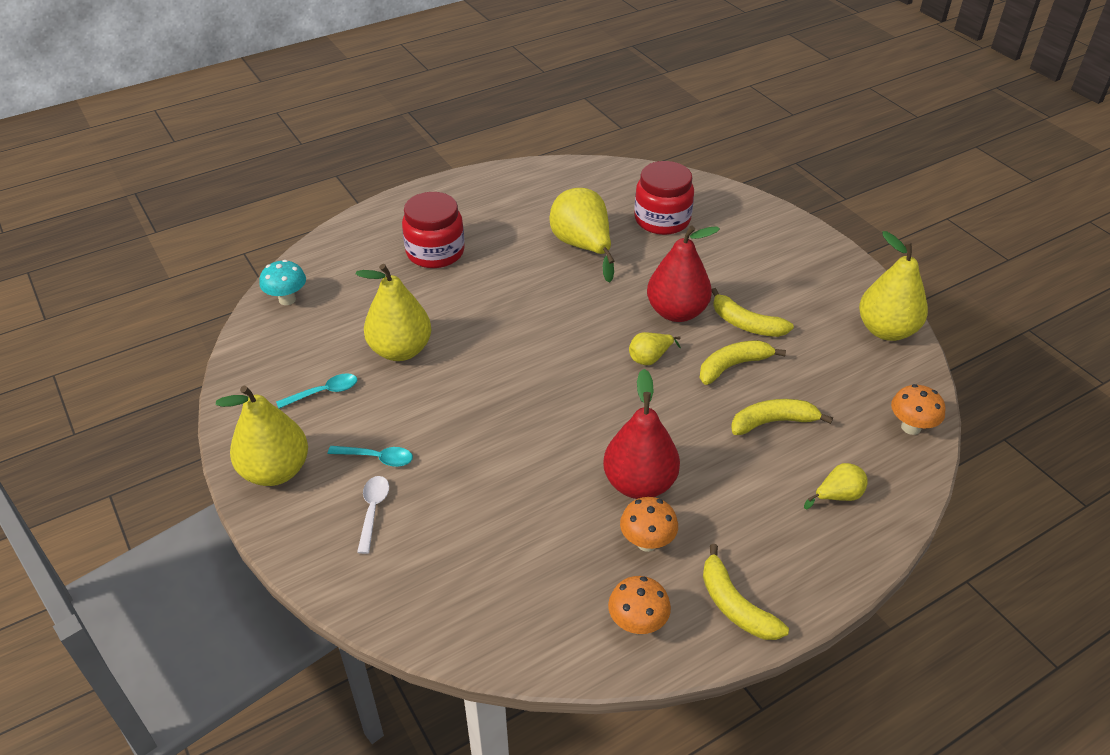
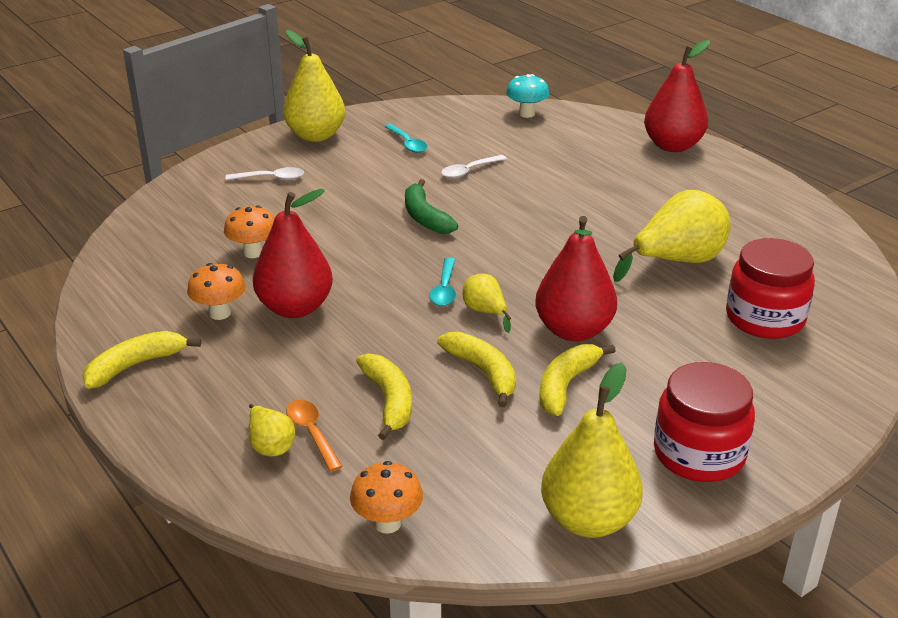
camera: 85 degrees right, 10 degrees down
(377, 458) = (330, 174): turquoise spoon -> turquoise spoon (444, 289)
(389, 219) = (673, 146): none -> red pear
(400, 350) = (469, 171): yellow pear -> white spoon
(435, 252) = (626, 174): red jar -> red jar (699, 454)
(486, 386) = (425, 217): none -> green banana
(637, 624) = (128, 309): orange mushroom -> orange mushroom (253, 253)
(819, 470) = (311, 433): none -> orange spoon

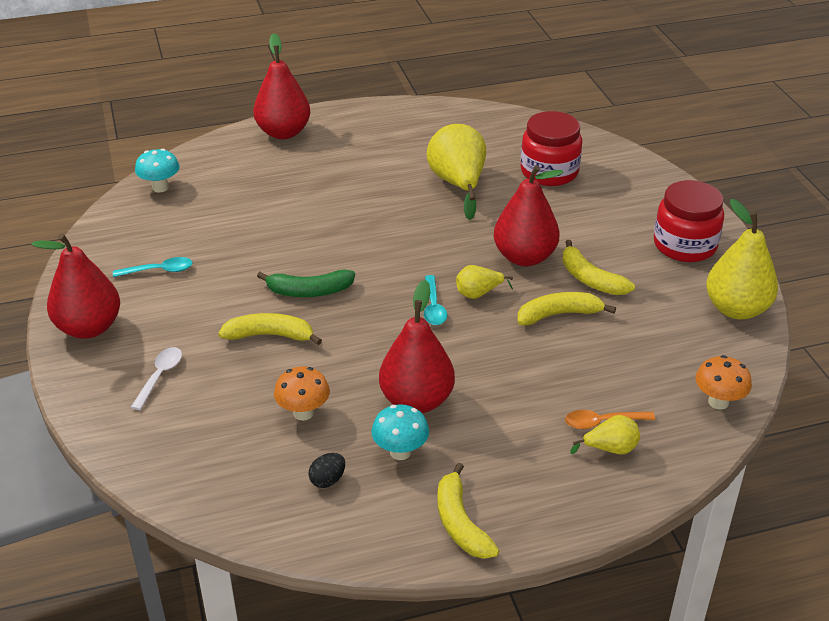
camera: 70 degrees left, 5 degrees up
(171, 283) = (327, 480): none -> black egg
(220, 313) = (400, 452): orange mushroom -> turquoise mushroom
(316, 135) = (89, 328): yellow pear -> red pear
(389, 401) = (576, 371): yellow banana -> yellow banana (270, 335)
(444, 289) = (433, 307): turquoise spoon -> turquoise spoon turned 60 degrees clockwise
(469, 171) = (244, 247): white spoon -> none

